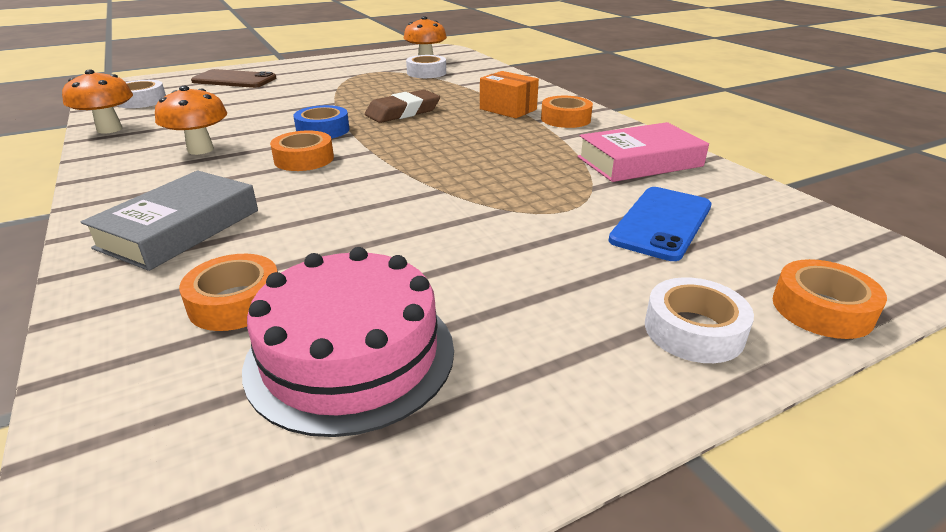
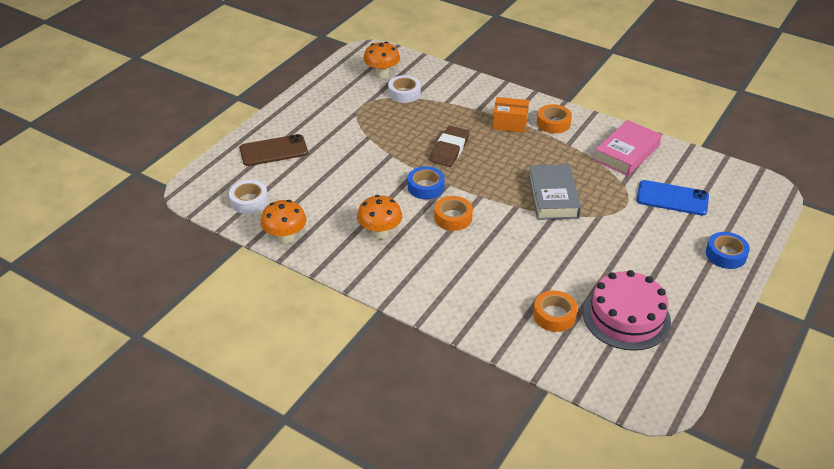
camera: 30 degrees left, 10 degrees up
(180, 229) = (468, 291): grey book -> grey book (553, 197)
(661, 223) = (672, 198): blue phone -> blue phone turned 75 degrees counterclockwise
(693, 330) = (725, 254): white tape -> blue tape
(822, 309) = (759, 225): orange tape -> none

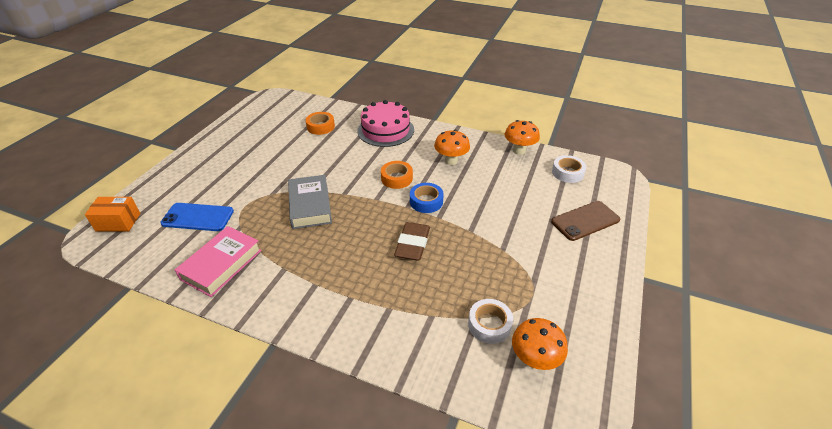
camera: 170 degrees right, 0 degrees up
(510, 123) = (349, 289): orange box -> orange box (118, 222)
(553, 123) = (296, 298): orange tape -> none
(626, 317) = (273, 130): pink cake -> pink cake (385, 130)
(725, 254) = (179, 175): blue tape -> none

